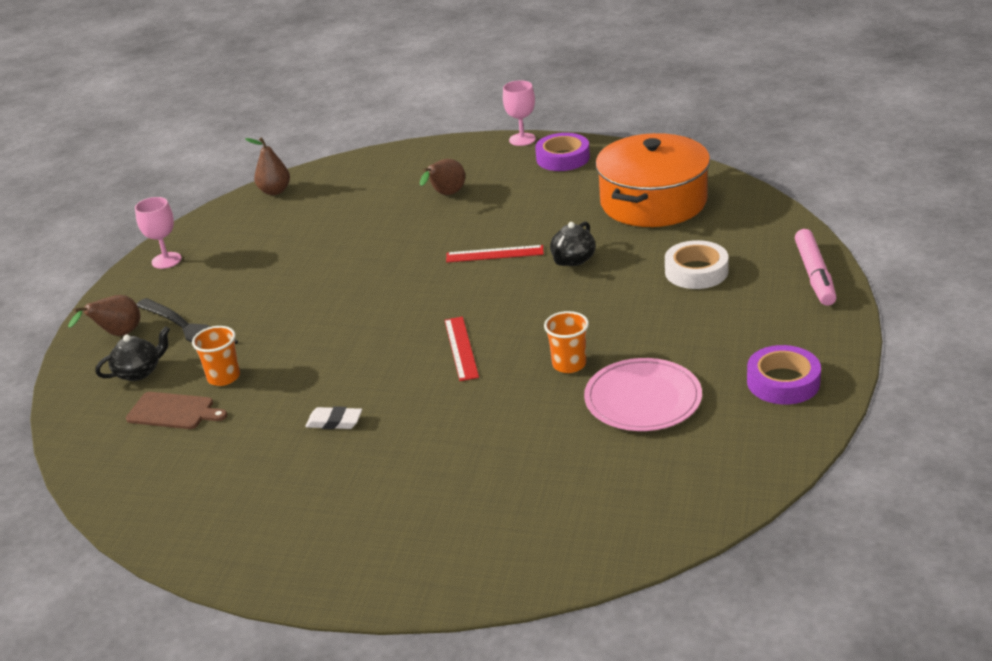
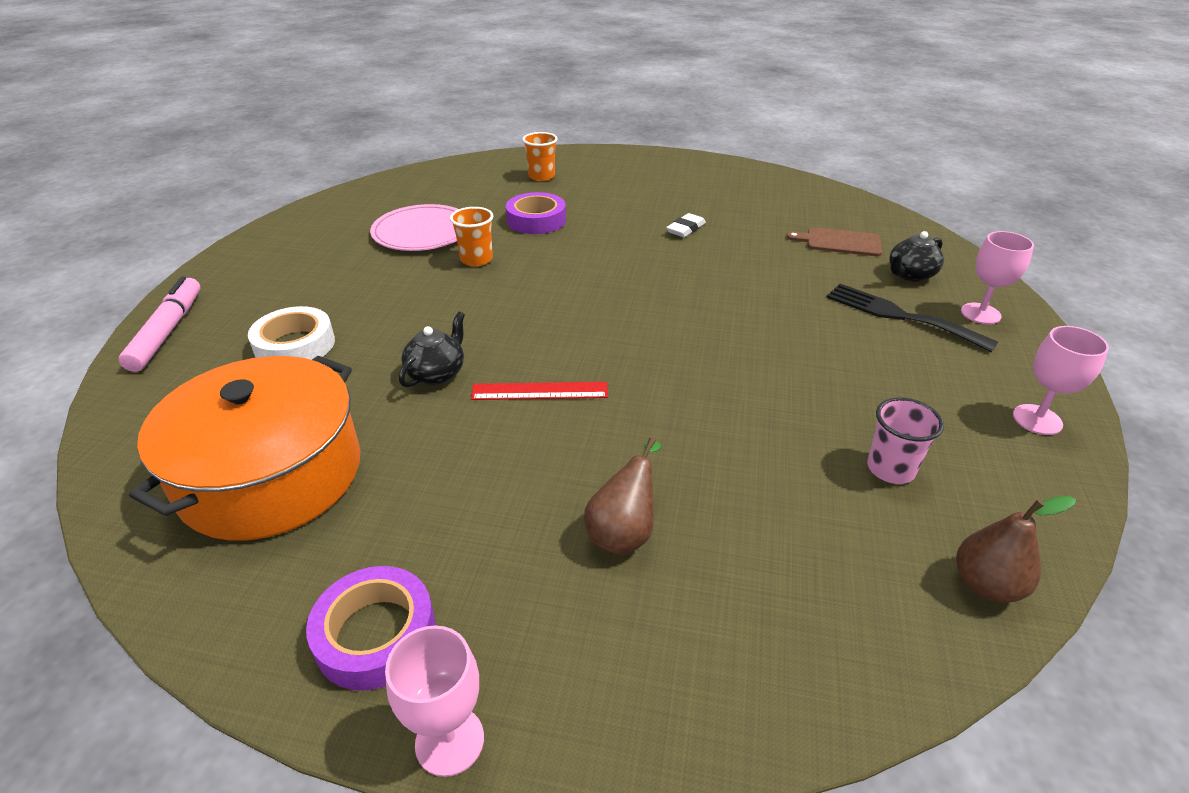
camera: 175 degrees right, 5 degrees up
(118, 335) = (980, 313): brown pear -> pink goblet
(224, 377) = (814, 266): orange cup -> orange cup (541, 176)
(283, 230) = (890, 469): none -> pink cup
(334, 422) = (685, 229): white eraser -> white eraser turned 60 degrees counterclockwise
(461, 348) = (580, 278): red ruler -> none
(783, 382) = (299, 238): purple tape -> purple tape (536, 220)

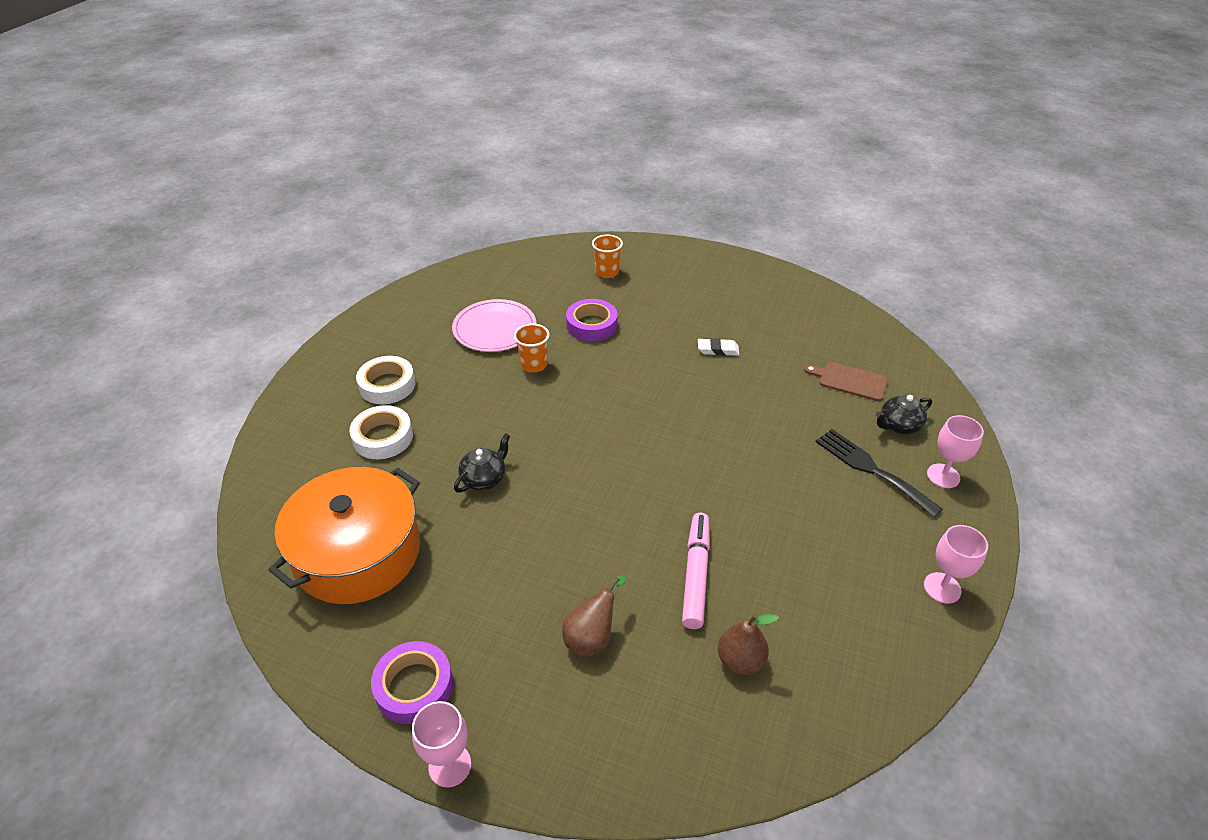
camera: 10 degrees right, 5 degrees up
(167, 331) = (291, 412): pink marker -> pink marker (695, 574)
(295, 294) = (387, 385): none -> white tape
(540, 391) = (558, 506): red ruler -> none
(685, 229) = (718, 350): white eraser -> white eraser turned 45 degrees clockwise
(890, 469) = (805, 615): pink cup -> none
(985, 585) = (837, 720): brown pear -> brown pear (740, 660)

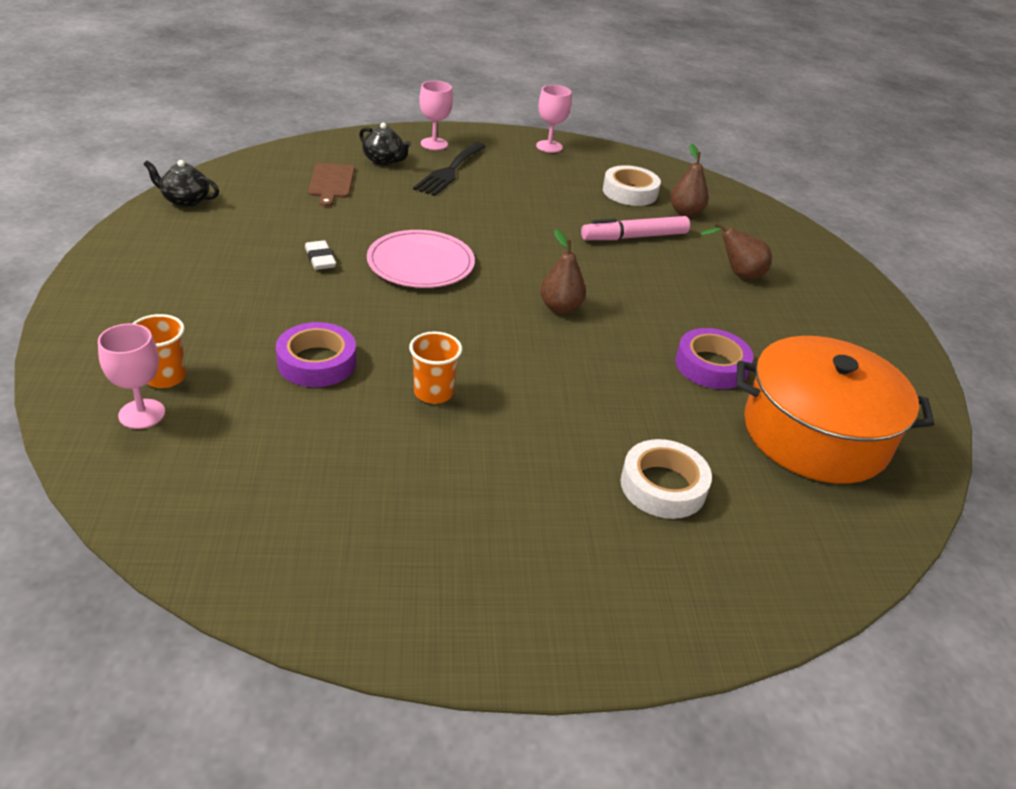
camera: 120 degrees left, 5 degrees down
(387, 385) = (571, 528): white tape -> white tape (630, 192)
(414, 686) = (873, 348): purple tape -> purple tape (711, 366)
(450, 765) = (894, 313): pink goblet -> pink goblet (142, 414)
(484, 478) = (646, 376): black teapot -> black teapot (185, 200)
(494, 329) = (373, 456): pink plate -> pink plate (420, 263)
(596, 463) = (560, 308): none -> brown pear

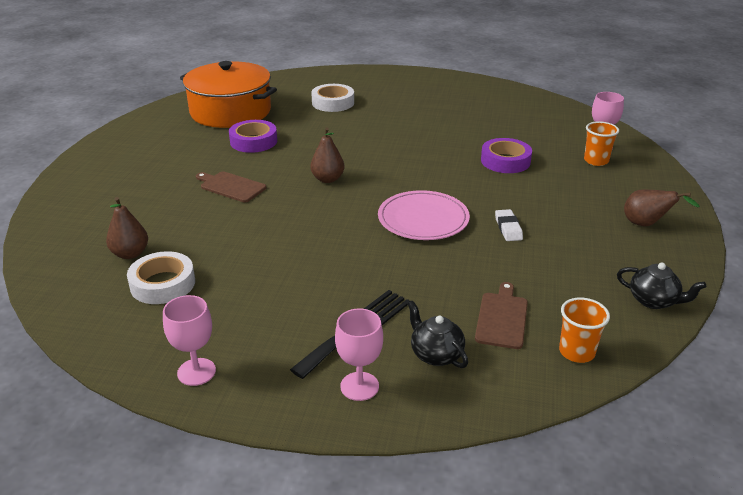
camera: 160 degrees left, 5 degrees down
(433, 393) = (435, 142): orange cup -> orange cup (576, 352)
(634, 237) = (213, 230): pink marker -> none
(667, 288) = (231, 186): none -> brown cutting board
(737, 274) = (159, 193): brown pear -> brown pear (647, 224)

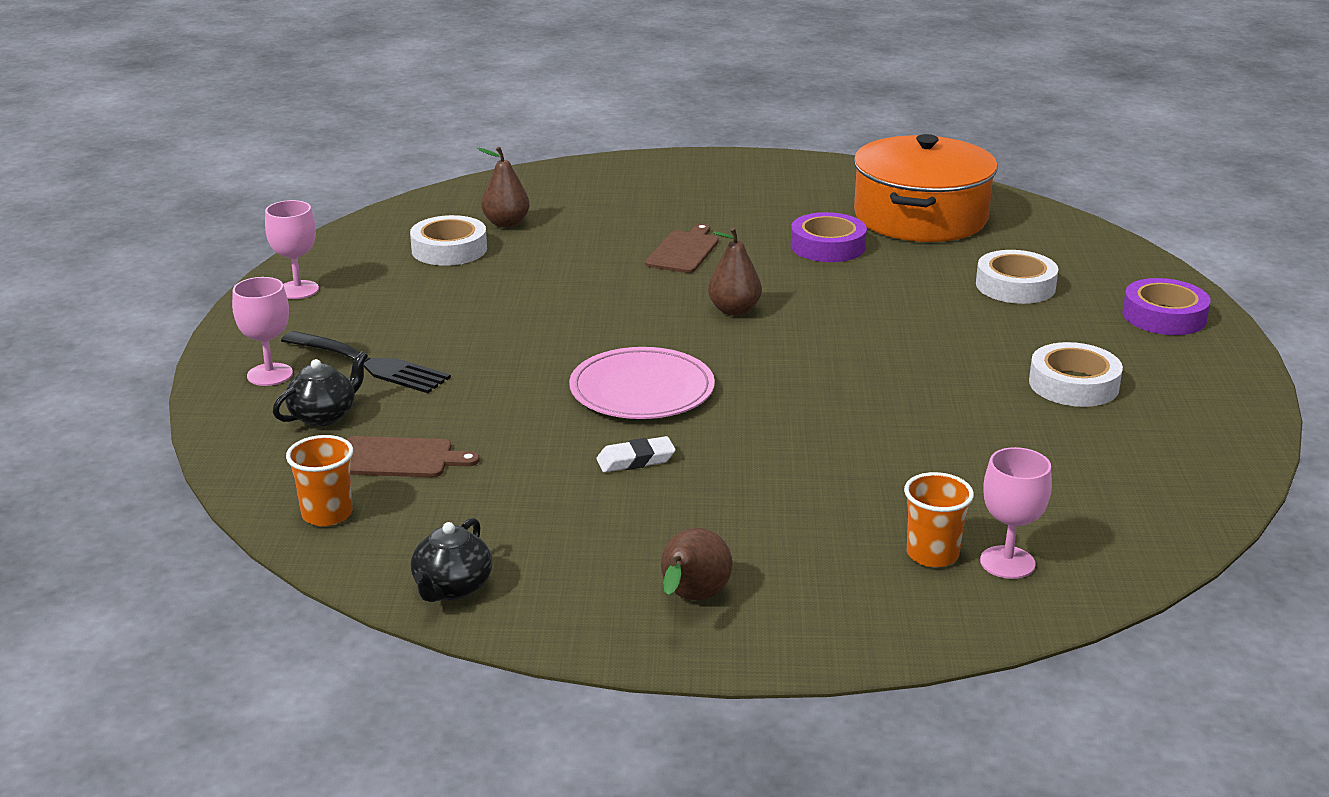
camera: 80 degrees right, 5 degrees down
(442, 107) = (1073, 384): none -> white tape
(505, 161) = (875, 454): purple tape -> purple tape (1164, 316)

